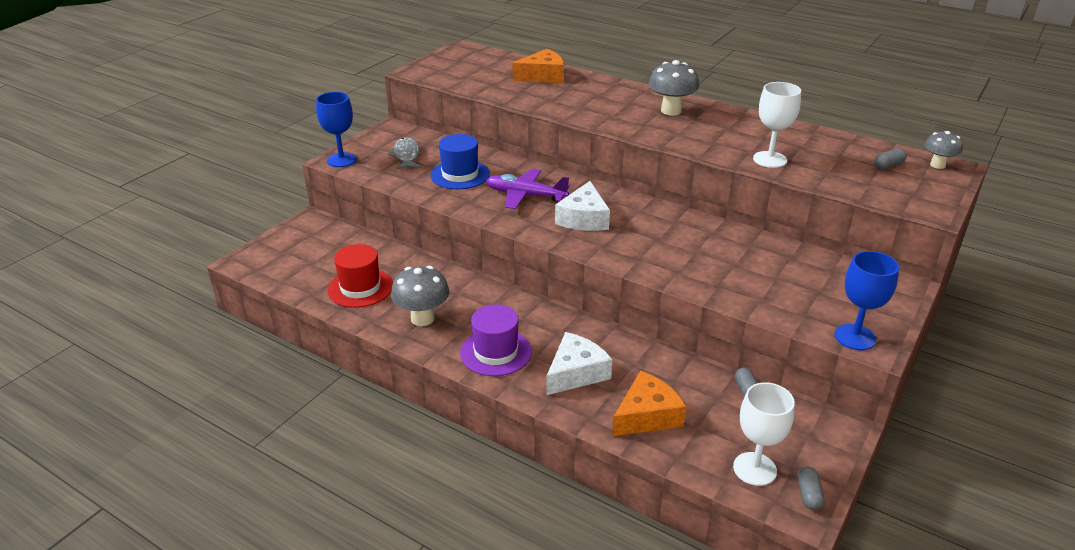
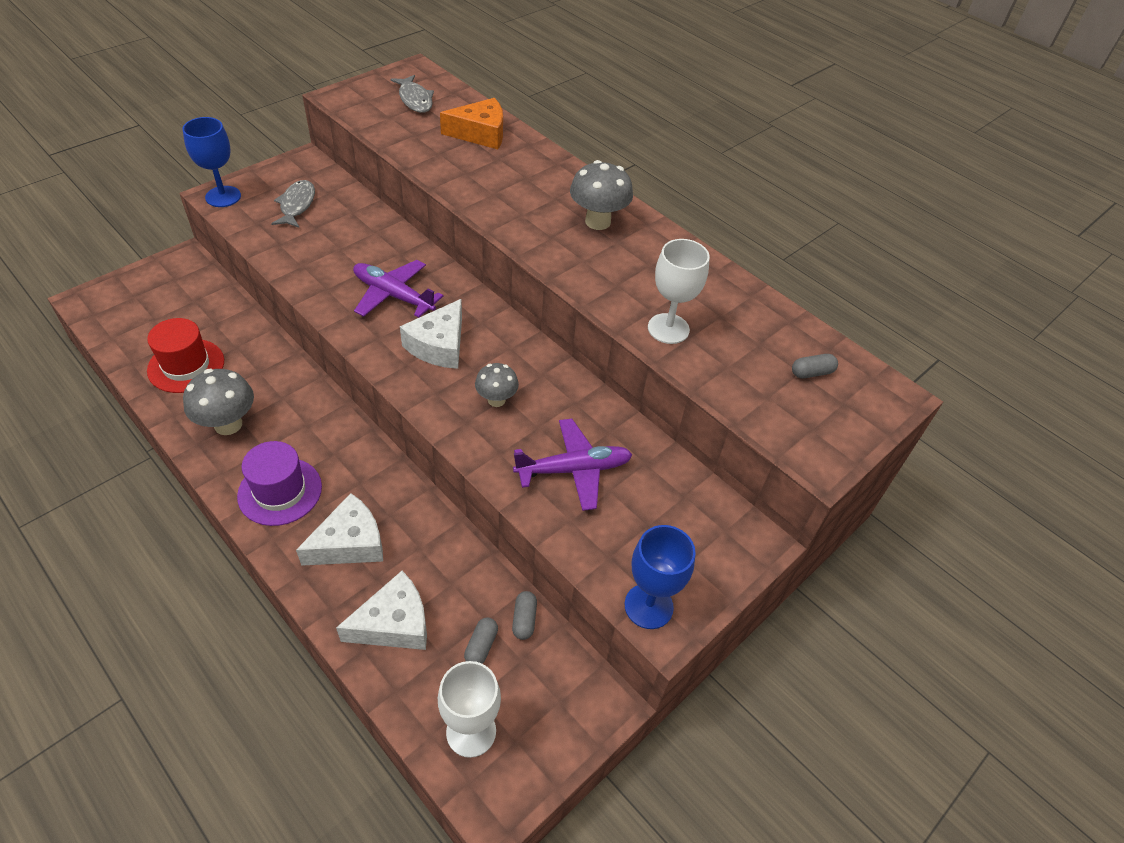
camera: 10 degrees right, 15 degrees up
(460, 174) = (339, 247): blue hat -> none
(476, 65) = (415, 100): none -> grey fish
(647, 415) = (394, 623): orange cheese -> white cheese
(741, 271) = (574, 470): none -> purple plane
(808, 495) = (511, 785): grey capsule -> grey capsule (481, 646)
(937, 165) = (876, 386): grey mushroom -> grey mushroom (496, 400)

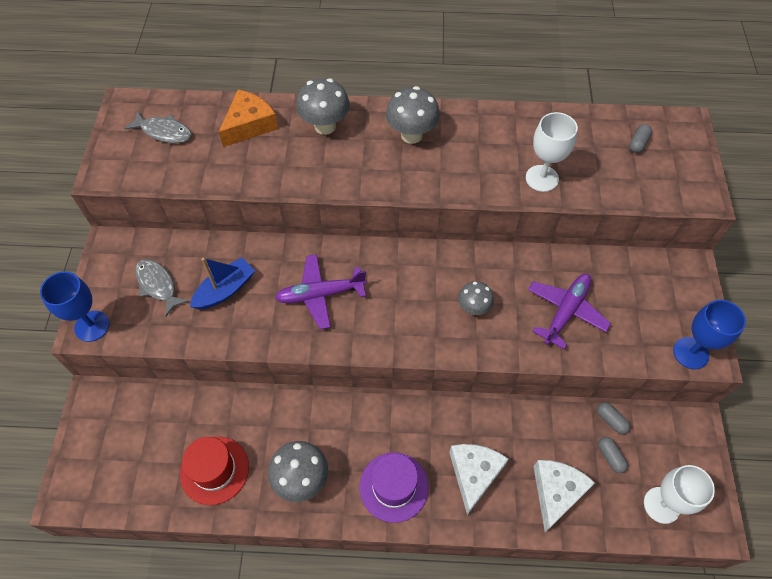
camera: 40 degrees left, 10 degrees up
(334, 241) = (225, 290): none -> blue boat
(439, 345) = (395, 303): white cheese -> none
(536, 171) = (325, 126): none -> grey mushroom

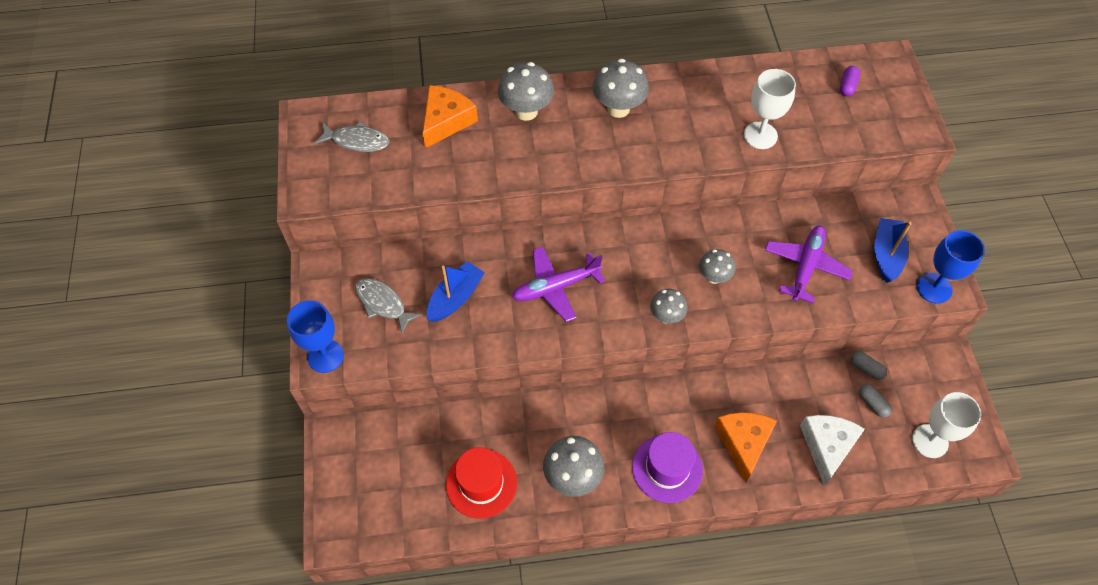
camera: 10 degrees left, 0 degrees up
(418, 339) = (666, 316): none -> grey mushroom
(474, 474) = (743, 443): white cheese -> orange cheese
(638, 143) = (847, 86): grey capsule -> purple capsule
(649, 312) = (886, 255): none -> blue boat

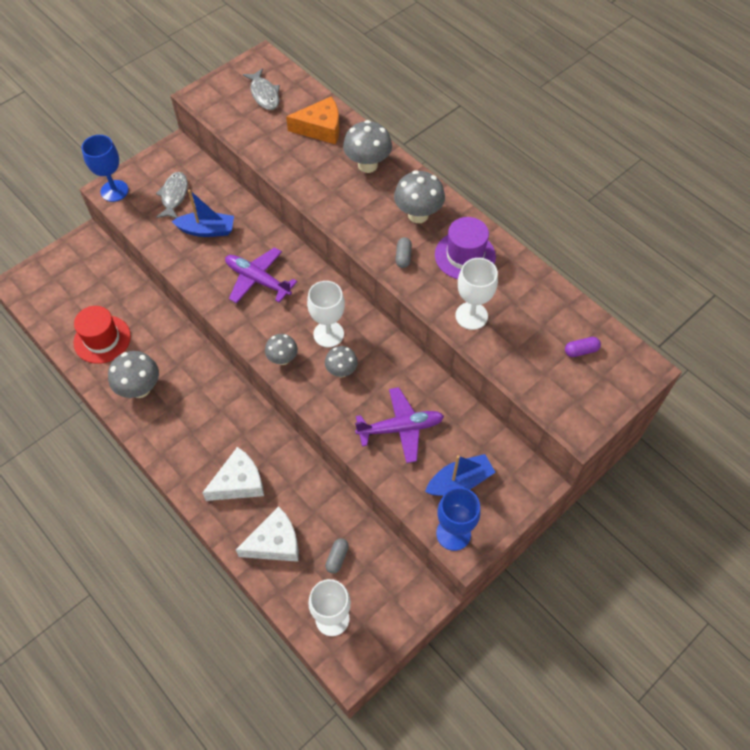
camera: 55 degrees right, 0 degrees up
(664, 264) = (328, 334): none -> white goblet
(667, 468) = (184, 443): purple hat -> purple hat (465, 256)
(743, 443) = (239, 482): orange cheese -> white cheese
(866, 369) = (367, 538): grey capsule -> grey capsule (403, 257)

